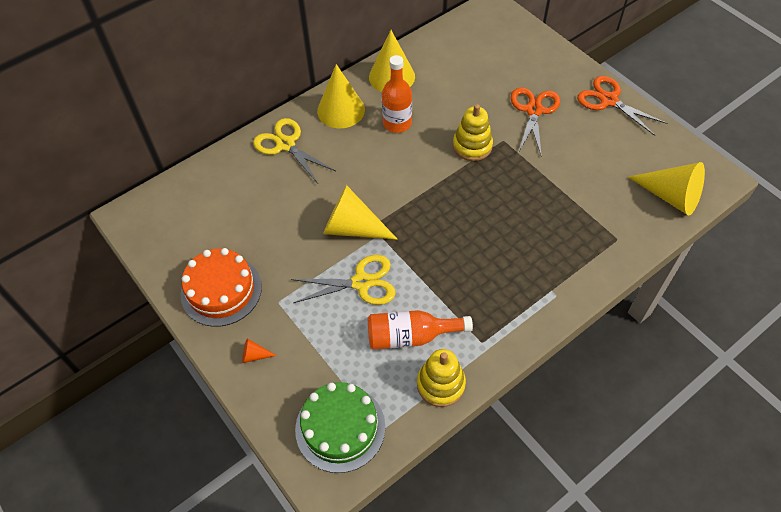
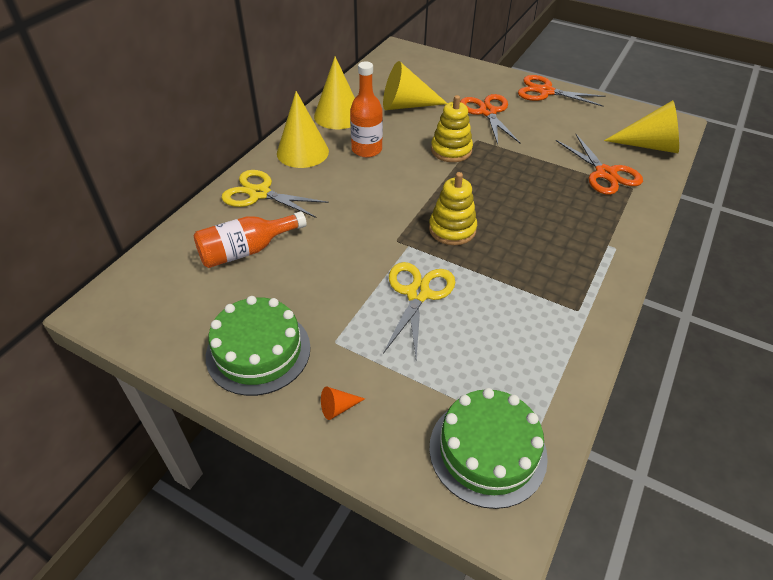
camera: 25 degrees left, 10 degrees down
(221, 290) = (258, 351): orange cake -> green cake
(352, 228) = (376, 247): yellow cone -> yellow cone (406, 105)
(361, 282) = (418, 294): yellow scissors -> yellow scissors turned 45 degrees counterclockwise
(411, 336) = (503, 328): orange bottle -> orange bottle (246, 250)
(441, 384) = (566, 364): yellow stacking toy -> yellow stacking toy (452, 229)
(602, 215) = (605, 173): none -> orange scissors

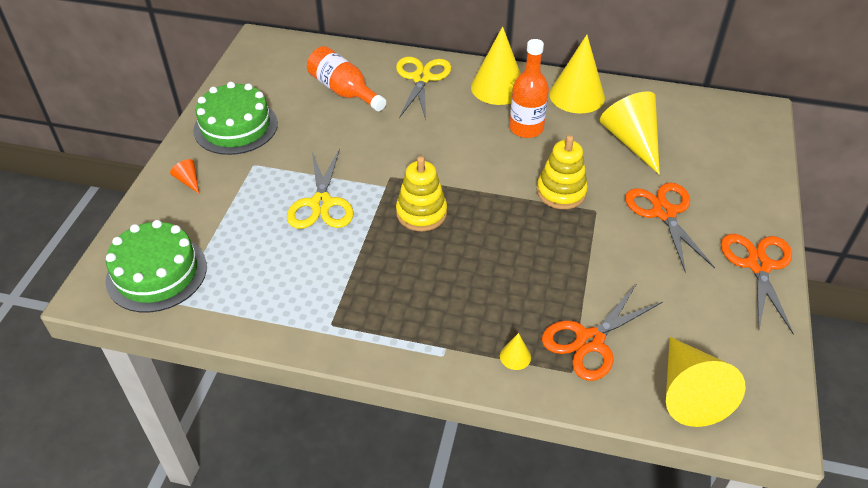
camera: 75 degrees right, 0 degrees up
(418, 294) = (321, 203): yellow scissors -> yellow scissors turned 90 degrees clockwise
(488, 112) = (664, 213): orange scissors -> orange scissors turned 75 degrees counterclockwise
(618, 211) = (515, 356): none -> yellow cone

